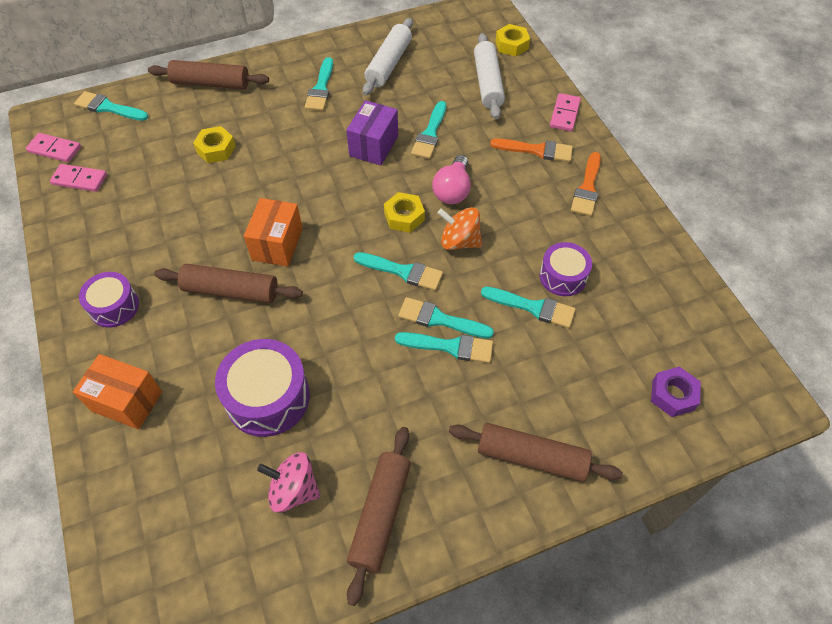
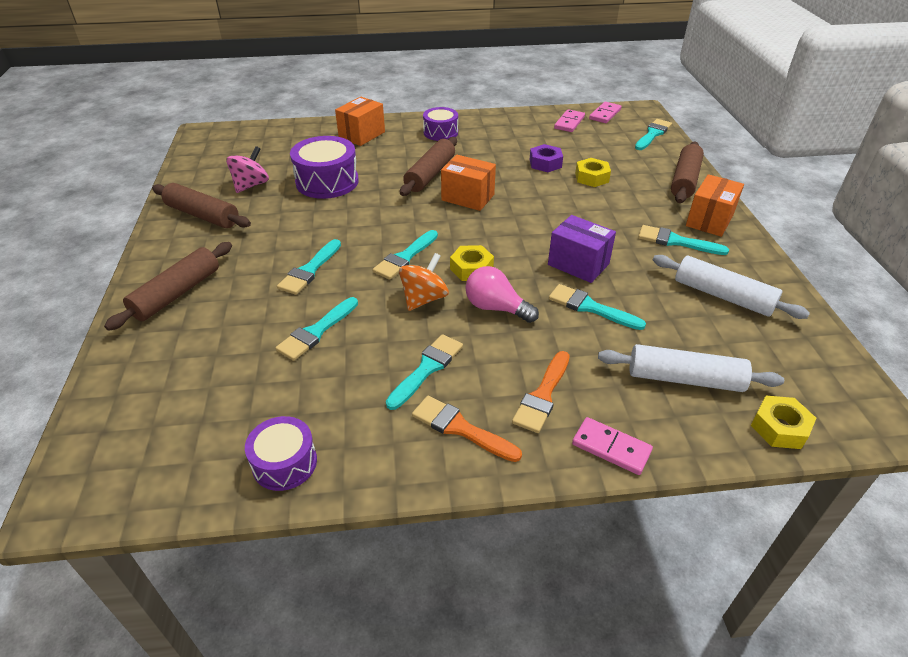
camera: 105 degrees right, 15 degrees down
(281, 69) = (709, 220): none -> orange box
(440, 319) = (340, 270): turquoise brush -> turquoise brush (427, 369)
(563, 276) = (340, 365): purple drum -> purple drum (285, 463)
(672, 395) = (148, 408): purple nut -> purple nut (545, 163)

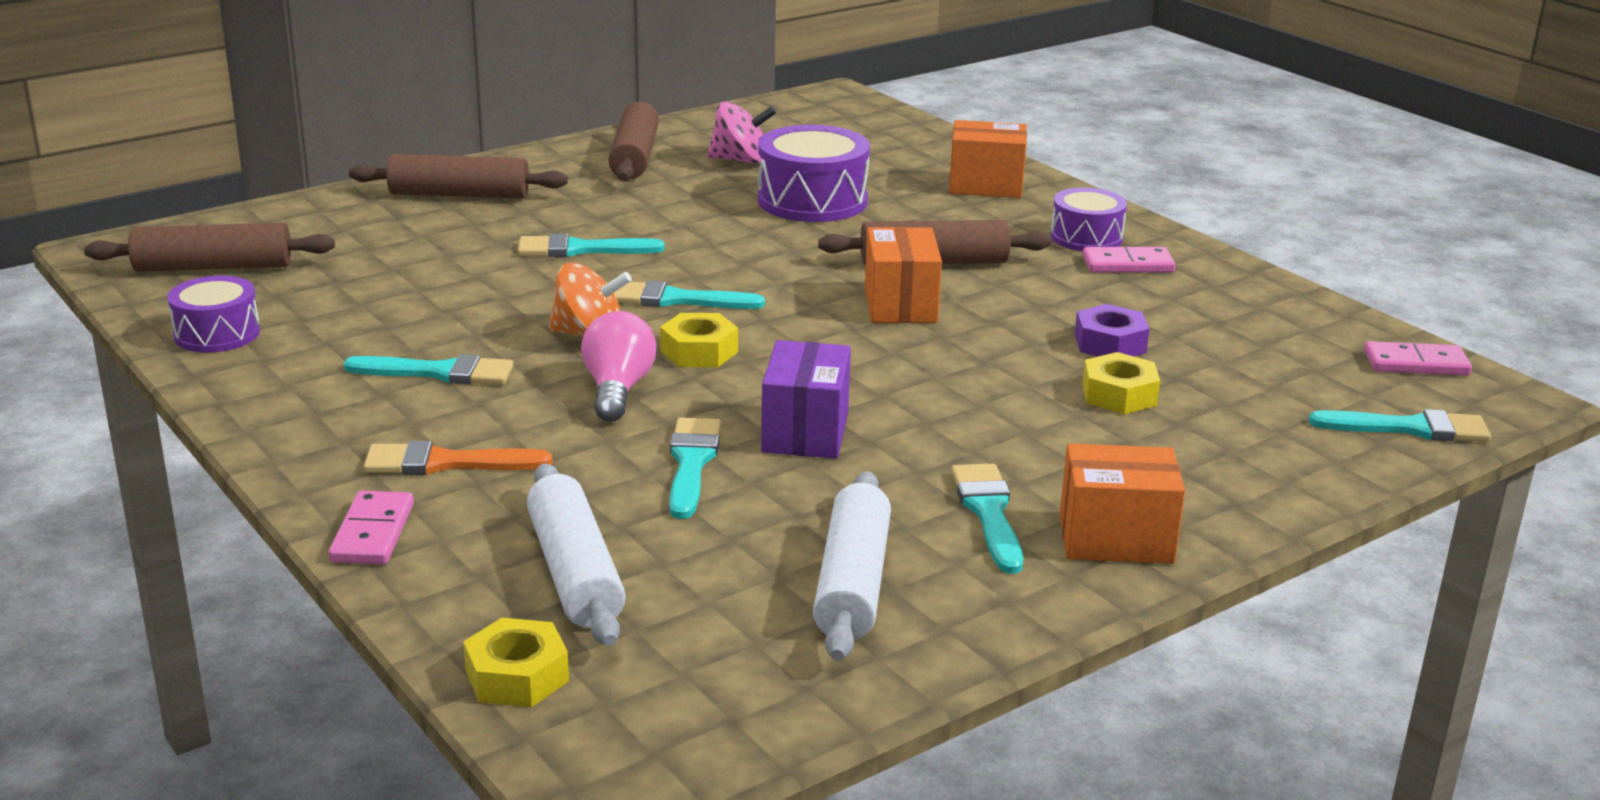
camera: 60 degrees right, 15 degrees down
(316, 331) = (457, 288): turquoise brush -> none
(461, 428) = (340, 420): orange brush -> none
(569, 123) = (1313, 335): pink domino -> pink domino (1127, 264)
(685, 180) = (1249, 492): brown rolling pin -> brown rolling pin (213, 267)

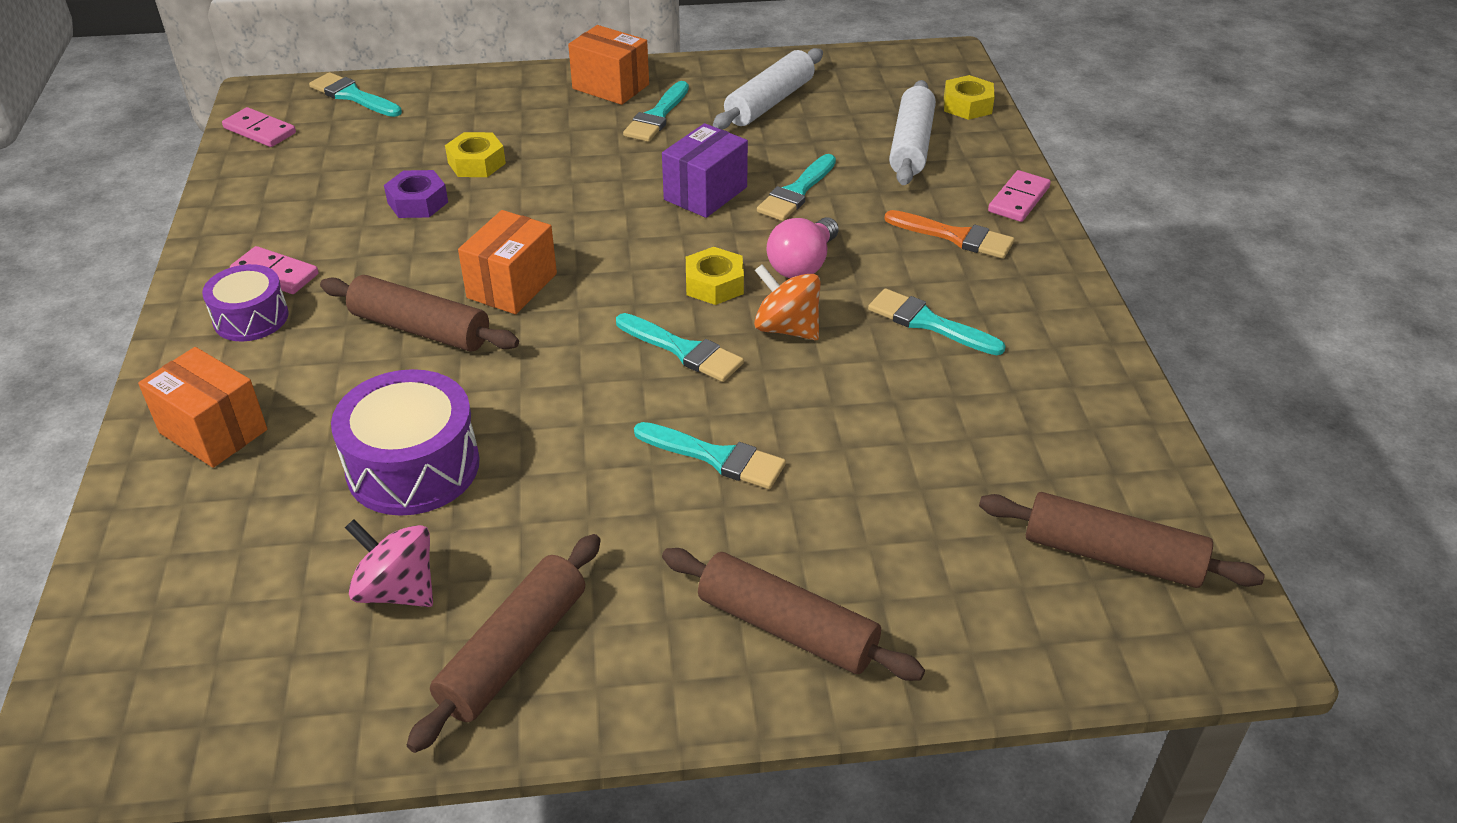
camera: 150 degrees left, 15 degrees up
(217, 334) = (1111, 433): purple drum -> none

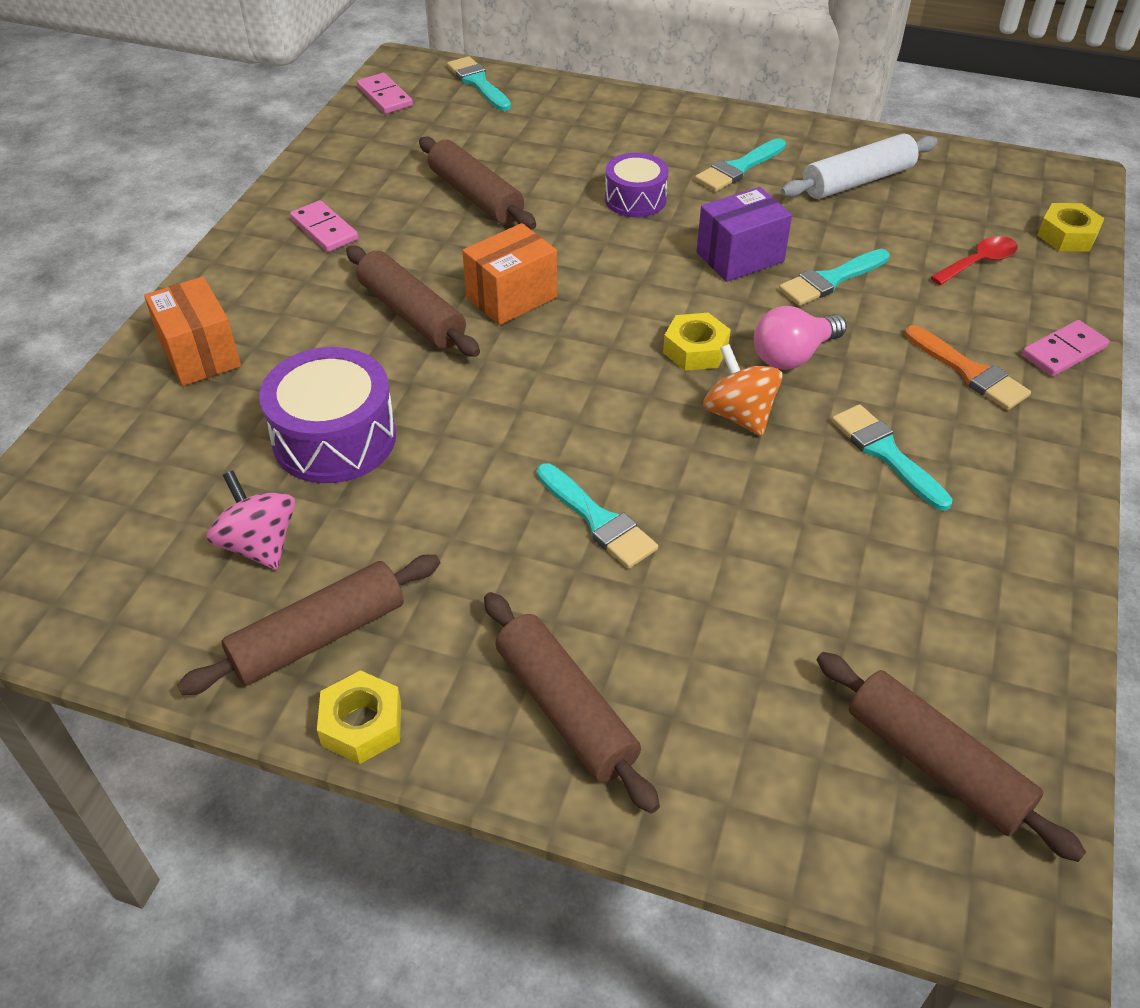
camera: 25 degrees right, 5 degrees up
(251, 318) = (284, 263): purple drum -> purple drum (635, 199)
(417, 202) = (476, 196): purple nut -> brown rolling pin
(476, 163) = (547, 172): yellow nut -> yellow nut (362, 724)
(610, 87) = (711, 128): orange box -> none
(683, 350) = (628, 406): turquoise brush -> none
(911, 145) = (979, 262): white rolling pin -> red spoon

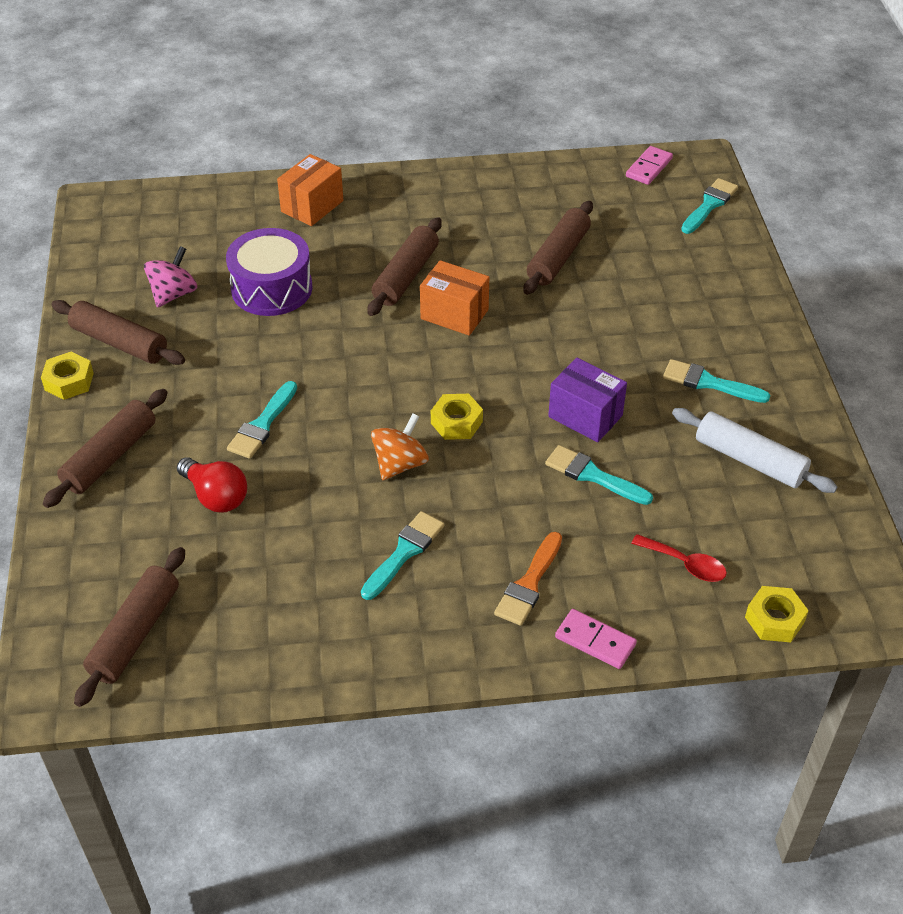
camera: 65 degrees right, 0 degrees up
(324, 229) = (467, 204): pink domino -> none
(635, 199) = (618, 338): purple drum -> none
(709, 605) = (216, 496): none -> red light bulb
(793, 356) = (483, 476): pink light bulb -> none

